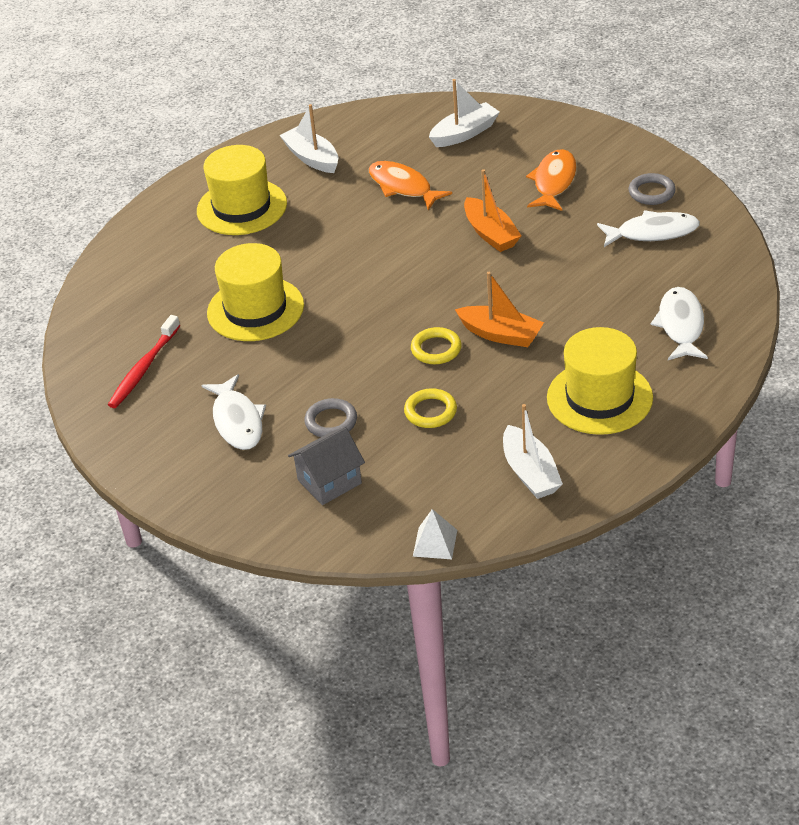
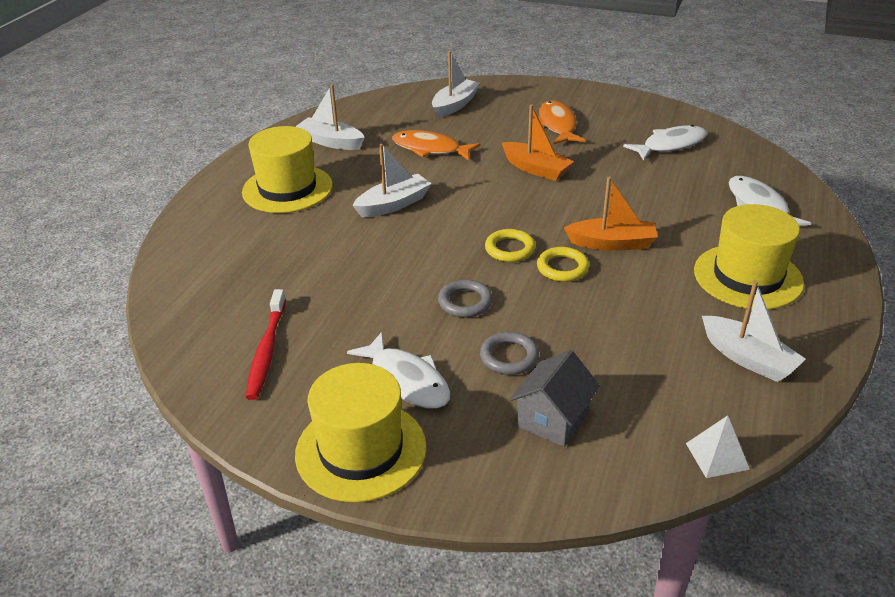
camera: 25 degrees left, 5 degrees down
(255, 309) = (356, 269): yellow hat -> yellow hat (361, 450)
(328, 246) = (393, 204): none -> white boat
(430, 411) = (602, 324): yellow ring -> yellow ring (510, 249)
(651, 192) = (643, 119): grey ring -> grey ring (465, 302)

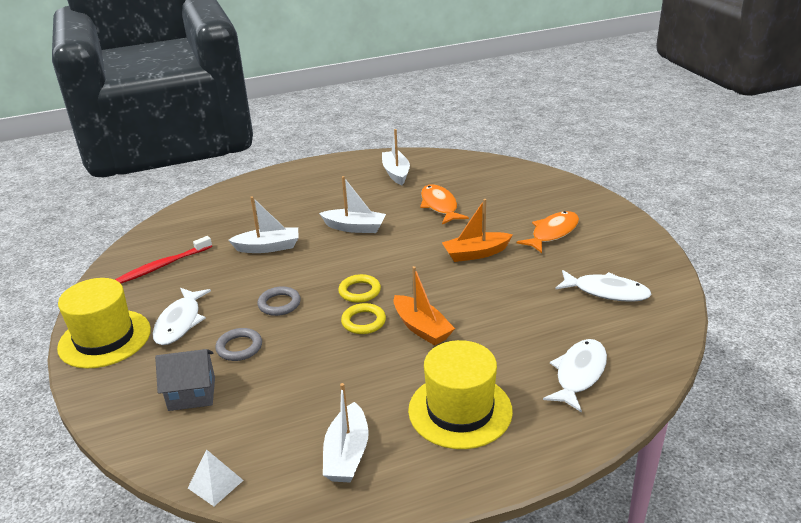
camera: 50 degrees right, 5 degrees down
(287, 189) = (324, 188): yellow hat -> none
(455, 105) = (511, 185): white boat -> white boat (268, 247)
(536, 169) = (476, 253): orange boat -> orange boat turned 75 degrees clockwise

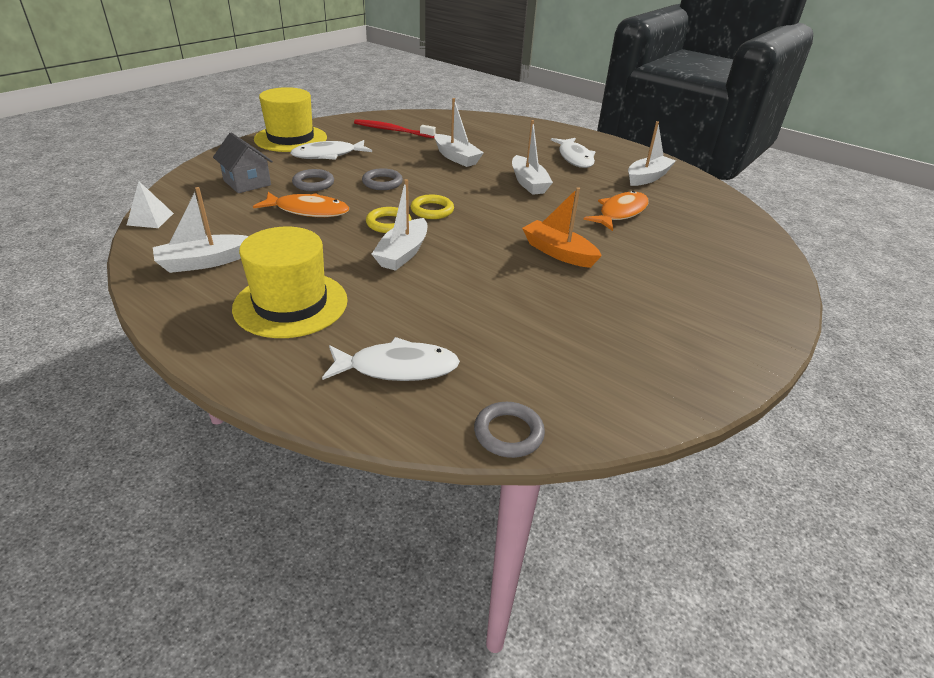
camera: 55 degrees right, 5 degrees up
(422, 328) = (403, 253): orange boat -> white boat
(552, 233) = (658, 291): orange fish -> orange fish (308, 211)
(606, 292) = (578, 356): white fish -> white fish (574, 158)
(668, 346) = (508, 433): none -> grey ring

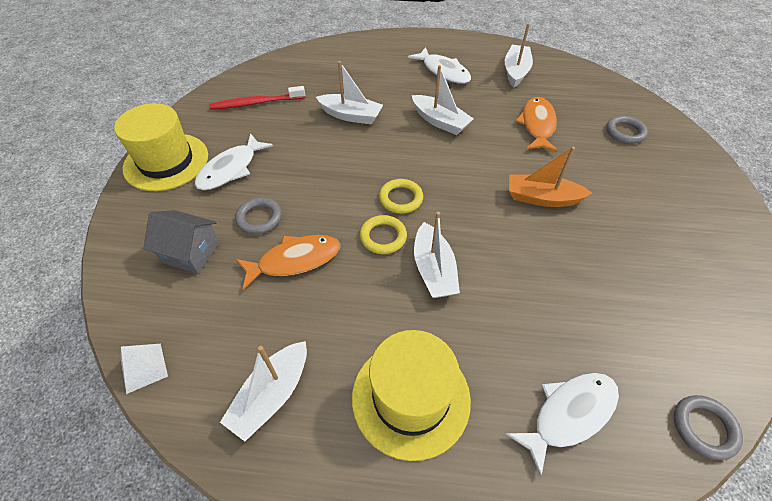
camera: 30 degrees left, 15 degrees up
(382, 183) = (322, 183): grey ring -> grey ring (625, 132)

